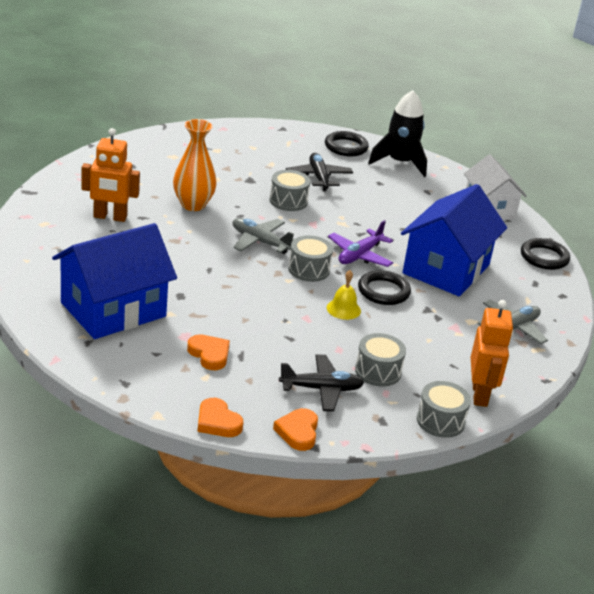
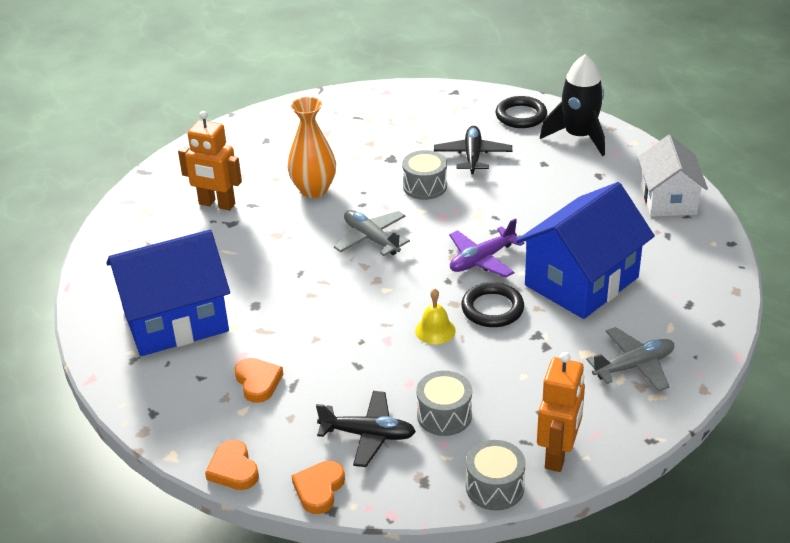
camera: 20 degrees right, 5 degrees up
(309, 269) = (414, 277): grey drum -> none
(544, 257) = (714, 269): black ring -> none

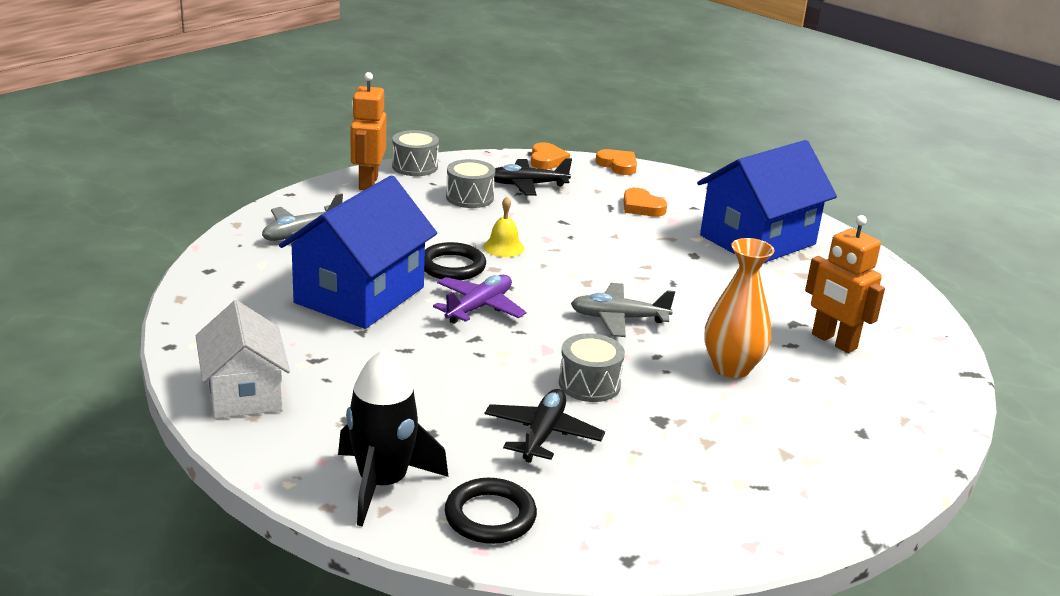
camera: 160 degrees right, 10 degrees down
(217, 204) = (833, 341): orange robot -> orange robot turned 135 degrees counterclockwise
(371, 239) = (618, 318): grey plane -> grey plane turned 150 degrees clockwise
(473, 156) = (542, 434): black plane -> black plane turned 150 degrees counterclockwise

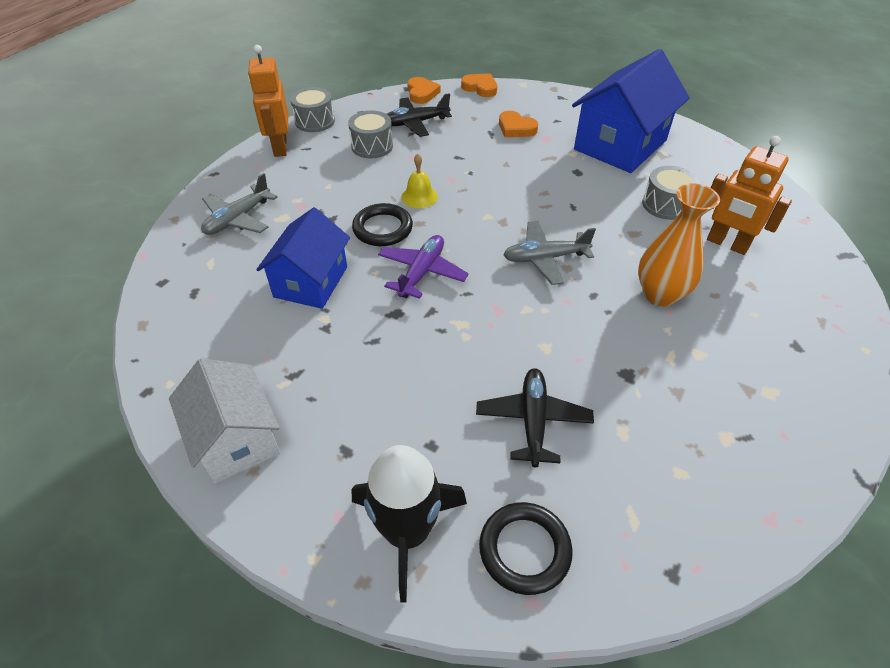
camera: 10 degrees left, 20 degrees up
(359, 295) = (311, 282): blue house -> blue house, size x0.66
(589, 384) = (550, 344): grey drum -> grey drum (665, 205)

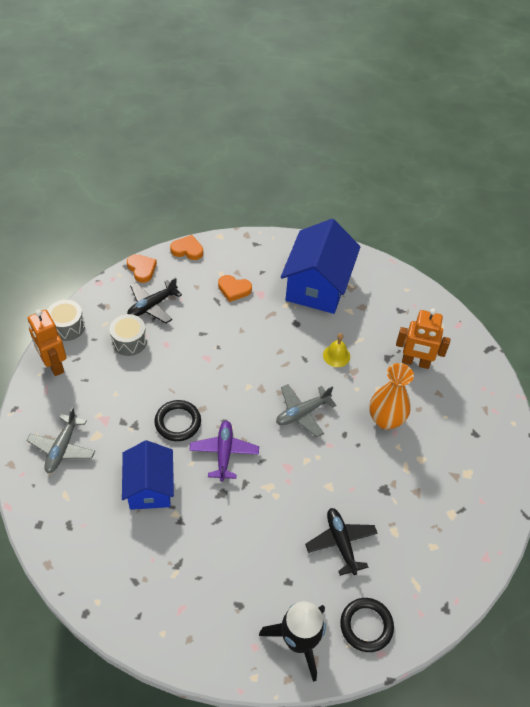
camera: 25 degrees left, 5 degrees up
(236, 439) = (166, 623): white house -> none
(419, 196) = (190, 383): yellow bell -> yellow bell (336, 356)
(665, 205) = (366, 338): grey drum -> none

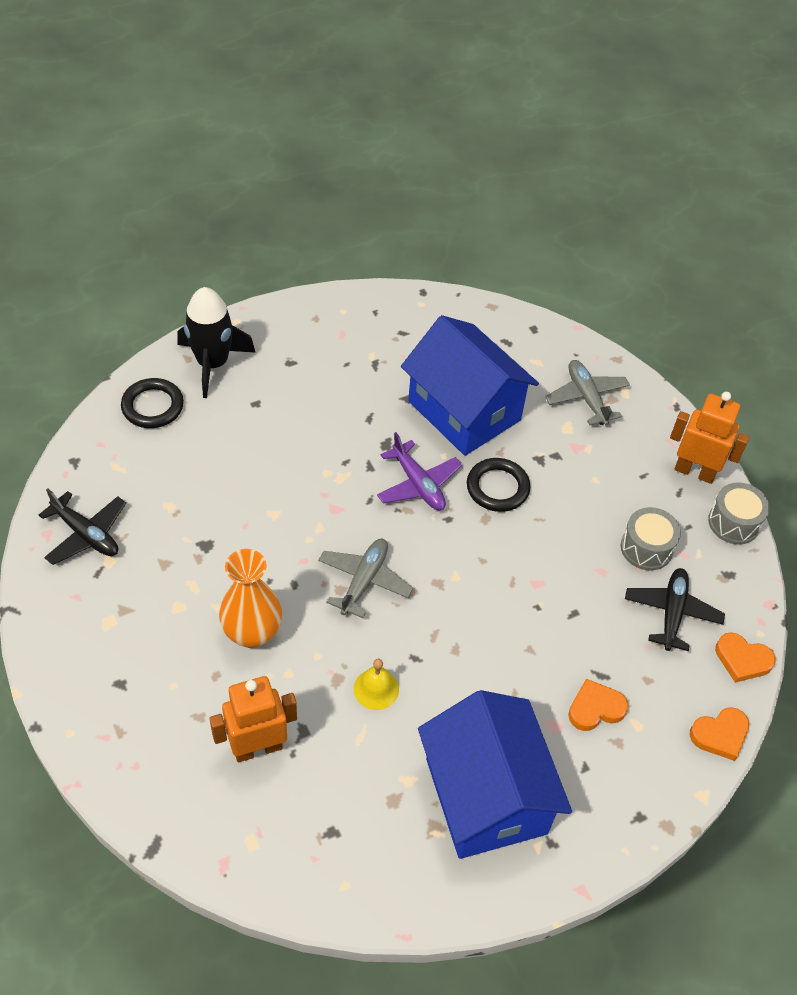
camera: 145 degrees right, 0 degrees up
(150, 487) = (464, 410): blue house -> blue house, size x1.52
(341, 543) = (223, 464): black plane -> black plane (86, 534)

